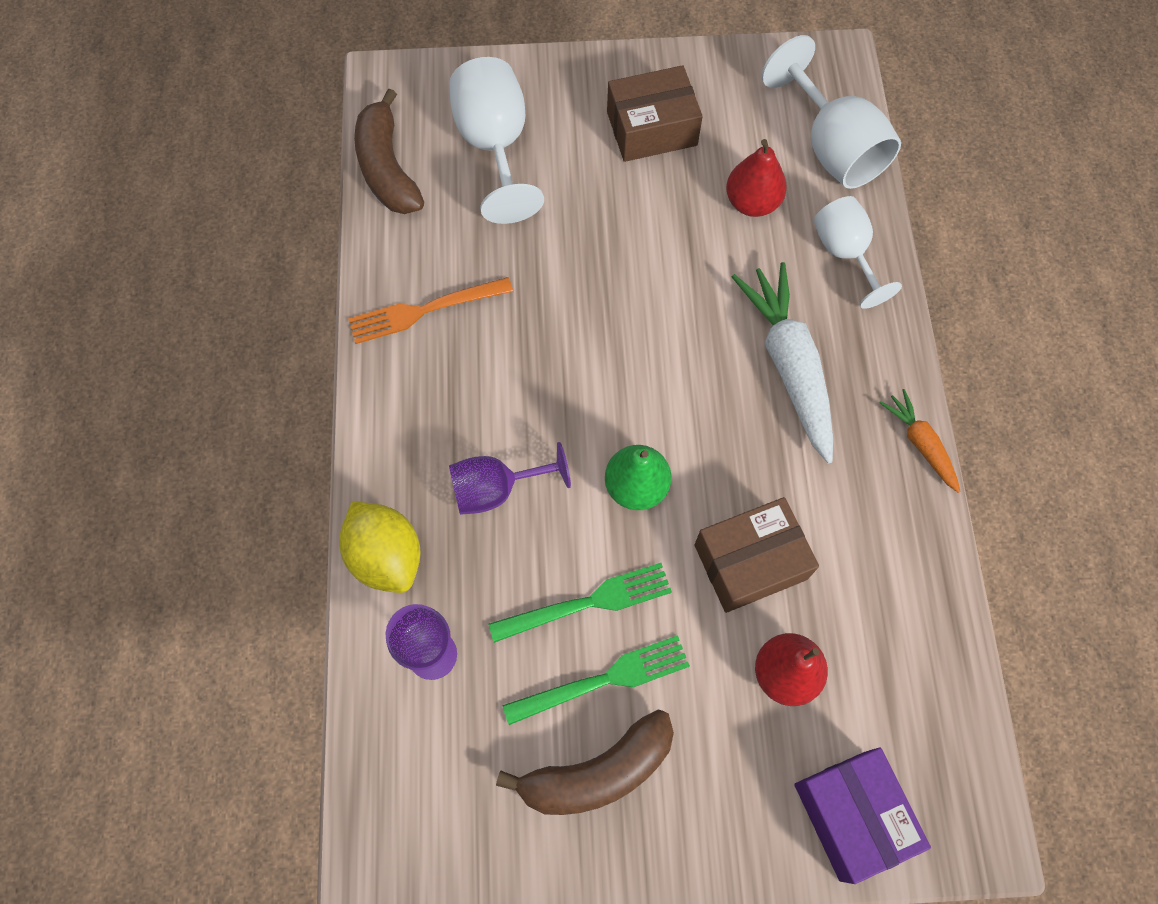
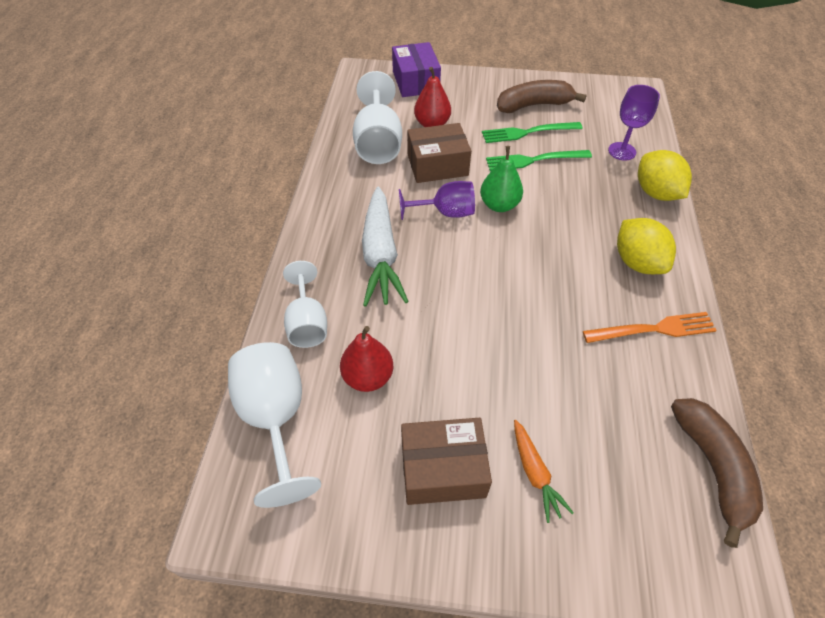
camera: 170 degrees left, 15 degrees down
(433, 410) = (637, 262): none -> yellow lemon
(495, 146) = (604, 475): white goblet -> white goblet (378, 143)
(496, 489) = (589, 215): purple goblet -> purple goblet (445, 212)
(920, 443) = (313, 203): orange carrot -> orange carrot (535, 473)

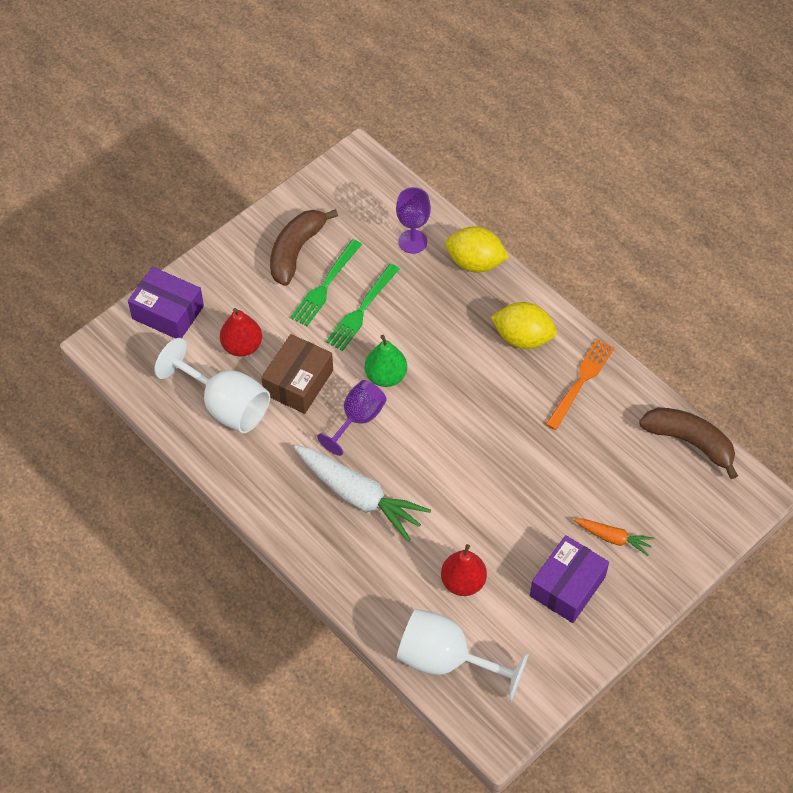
camera: 50 degrees left, 5 degrees up
(307, 323) = (380, 590): white goblet -> none
(443, 469) = (567, 586): brown box -> purple box

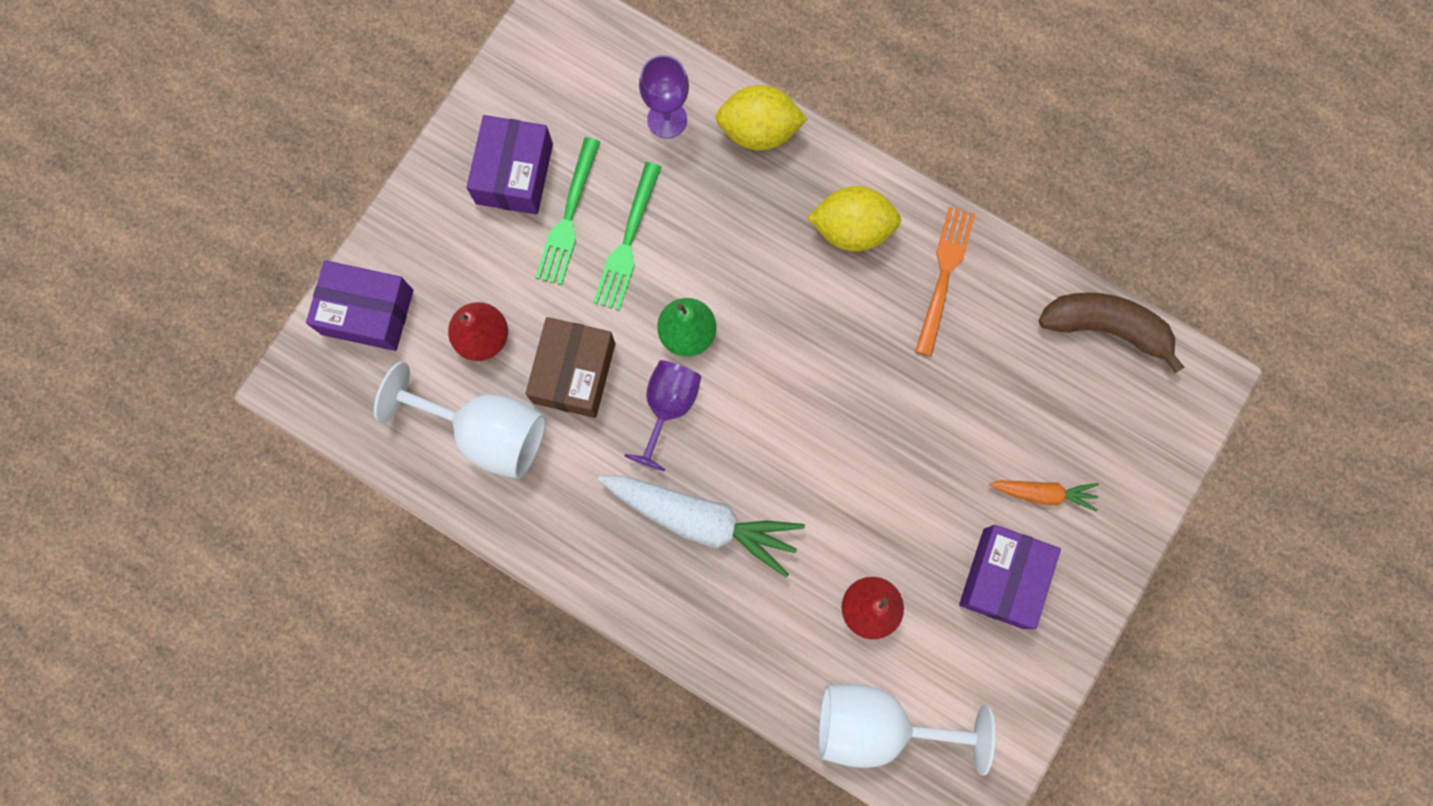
camera: 15 degrees left, 20 degrees up
(296, 251) = (514, 174): brown banana -> purple box

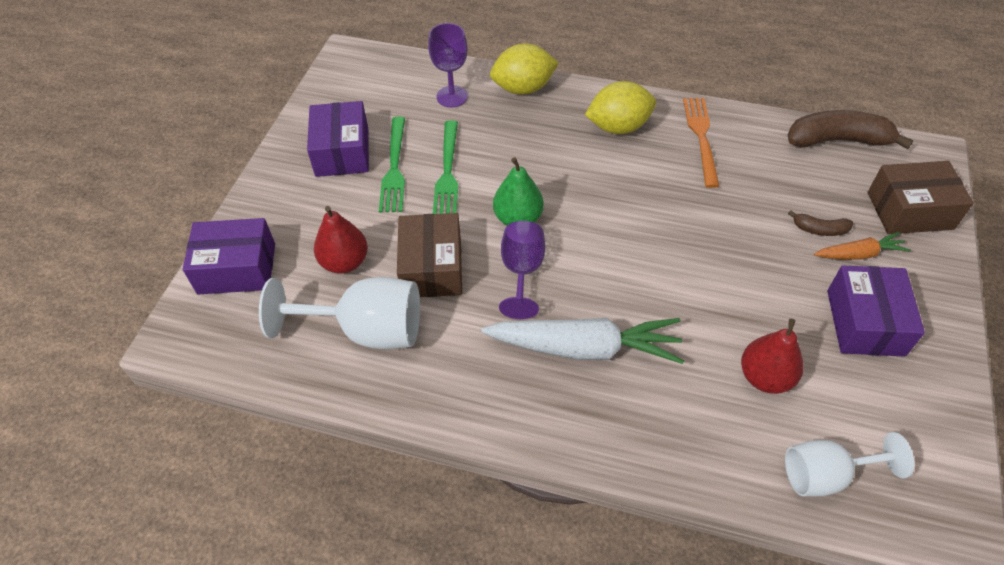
camera: 15 degrees left, 25 degrees down
(877, 725) = (825, 475): white goblet -> white goblet, size x0.67
(1017, 448) = (819, 229): none -> brown banana
(1133, 453) = (910, 210): none -> brown box

